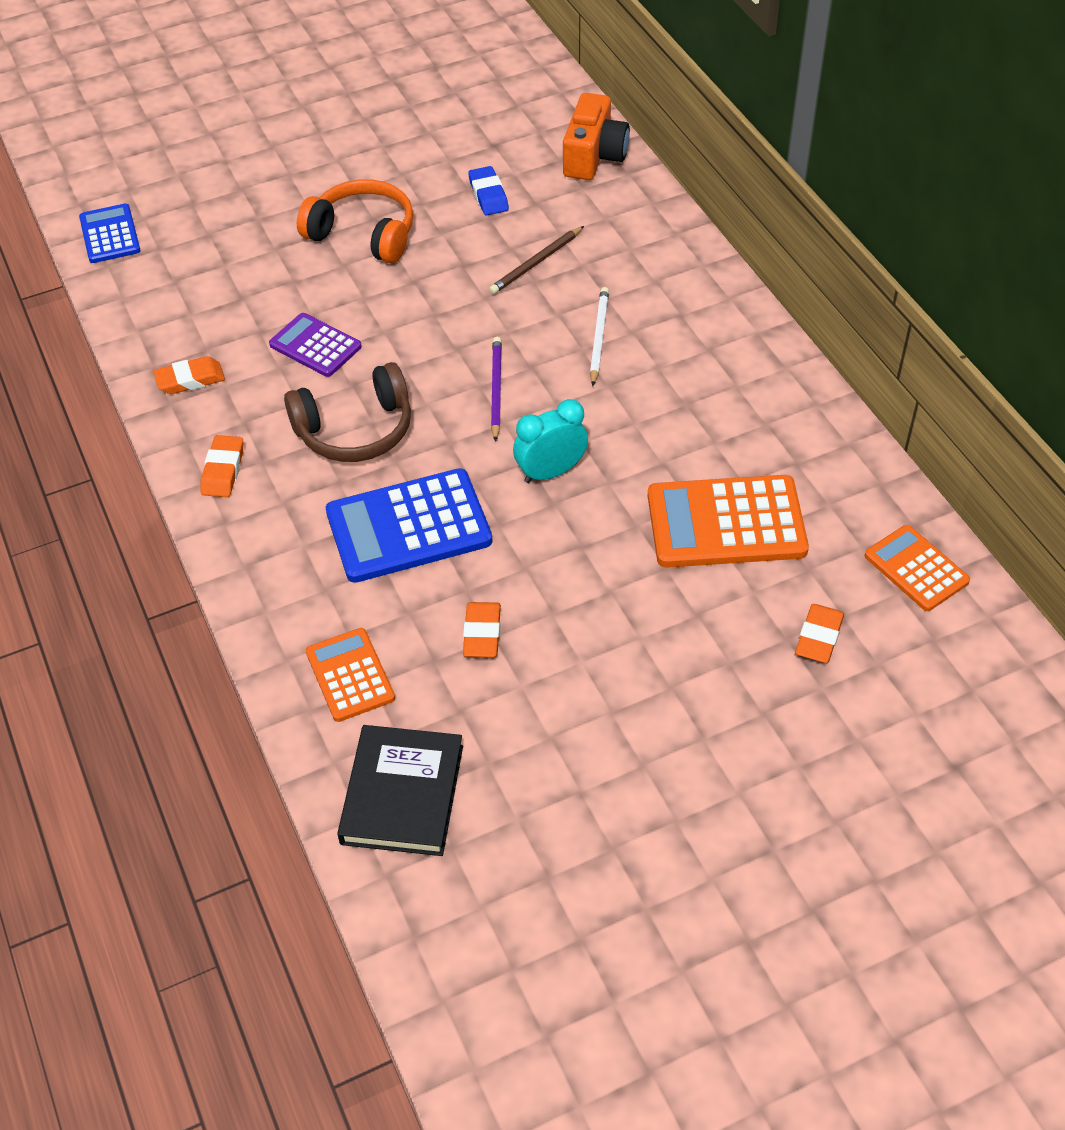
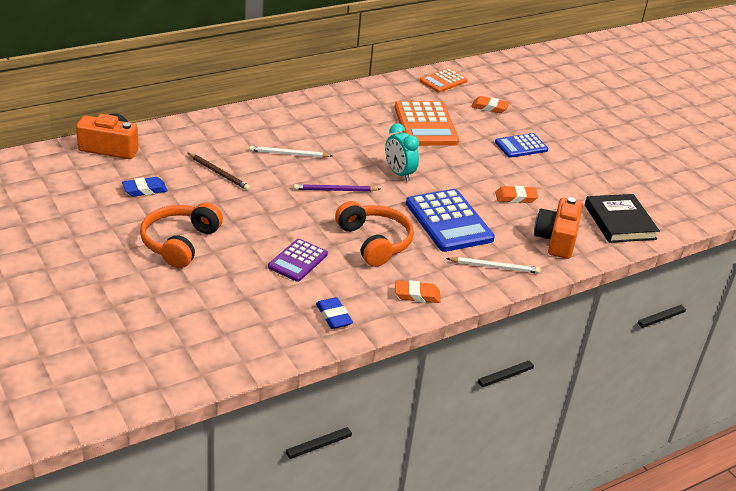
camera: 100 degrees left, 15 degrees down
(110, 234) = (162, 376): blue calculator -> blue calculator (521, 146)
(190, 380) = (333, 316): orange eraser -> blue eraser
(281, 573) = (494, 267): none -> white pencil
(350, 675) = (556, 240): orange calculator -> orange camera
(355, 430) = (374, 242): brown headphones -> orange headphones
(402, 794) = (620, 222): black book -> black book turned 75 degrees clockwise

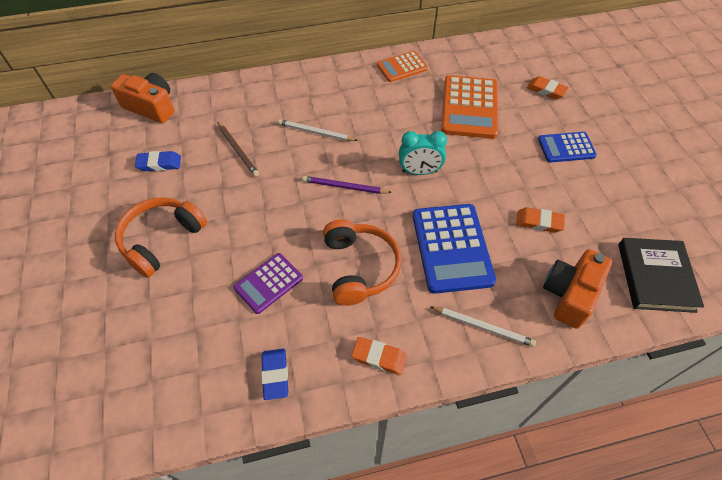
camera: 20 degrees right, 20 degrees up
(399, 174) = (419, 172): turquoise clock -> turquoise clock turned 75 degrees counterclockwise
(443, 81) = (507, 51): orange calculator -> orange calculator (402, 67)

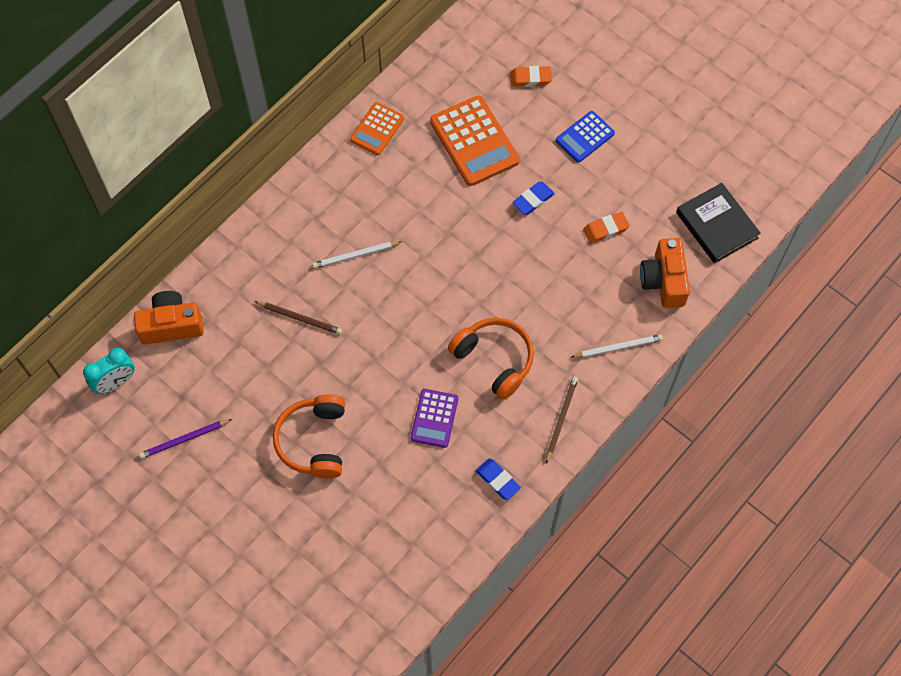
camera: 35 degrees left, 10 degrees up
(159, 164) = (241, 377): blue eraser -> blue eraser (533, 200)
(345, 187) = (426, 295): purple pencil -> purple pencil (184, 439)
(379, 357) = (561, 419): orange eraser -> brown pencil
(419, 172) = (478, 240): turquoise clock -> turquoise clock (115, 382)
(451, 248) = (553, 296): blue calculator -> none

